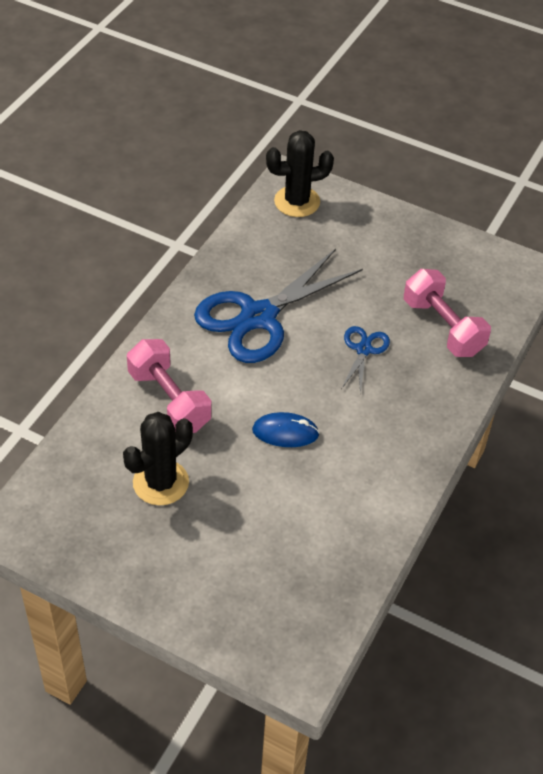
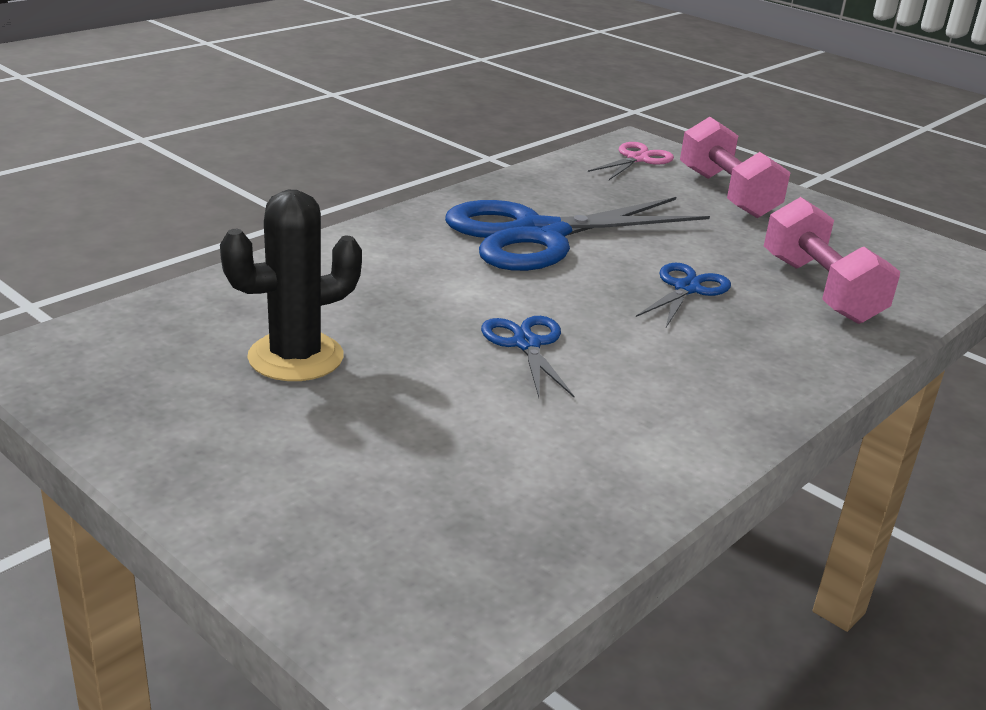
camera: 15 degrees right, 20 degrees down
(169, 400) = (363, 282): pink dumbbell -> pink dumbbell (727, 194)
(285, 432) = (526, 344): blue mouse -> blue scissors
(297, 202) = (637, 159): black cactus -> pink scissors

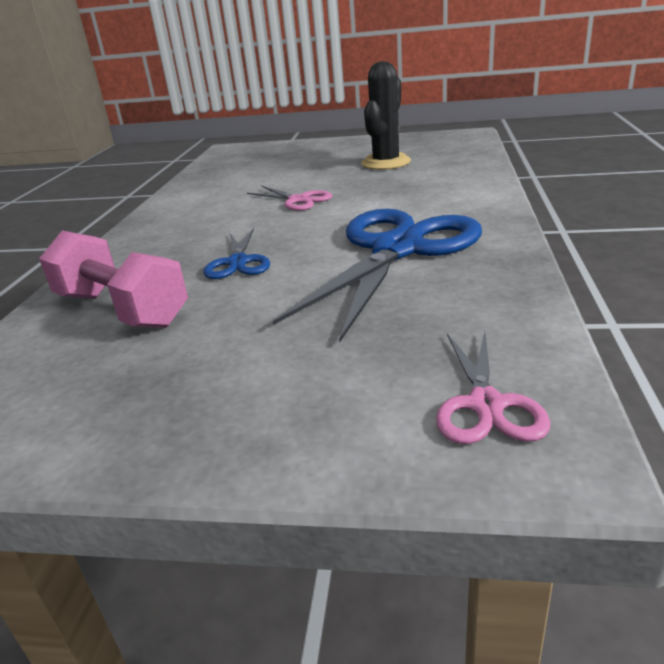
camera: 150 degrees right, 0 degrees up
(526, 344) = (298, 200): blue scissors -> pink scissors
(727, 194) = (293, 399): pink dumbbell -> none

